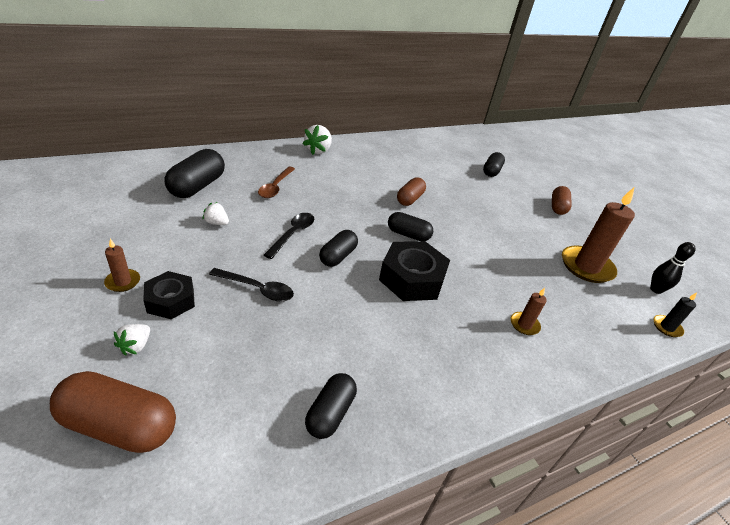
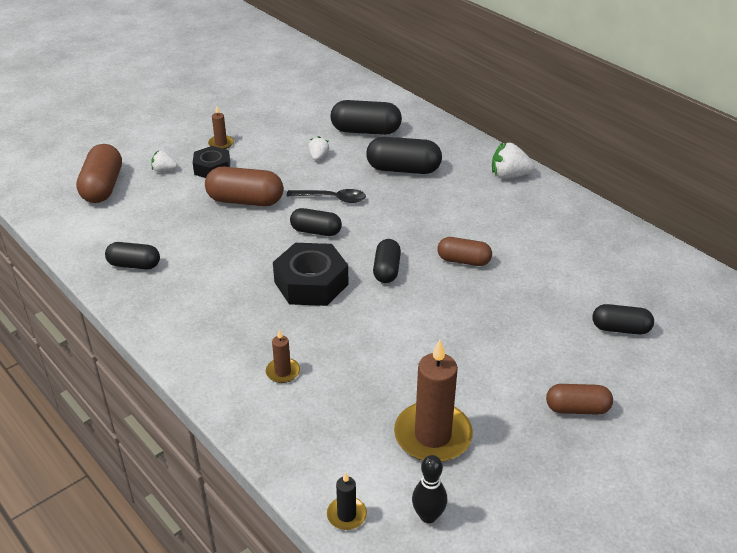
camera: 80 degrees right, 0 degrees up
(258, 289) = (245, 201): black spoon -> brown capsule
(275, 187) = (403, 169): brown spoon -> black capsule

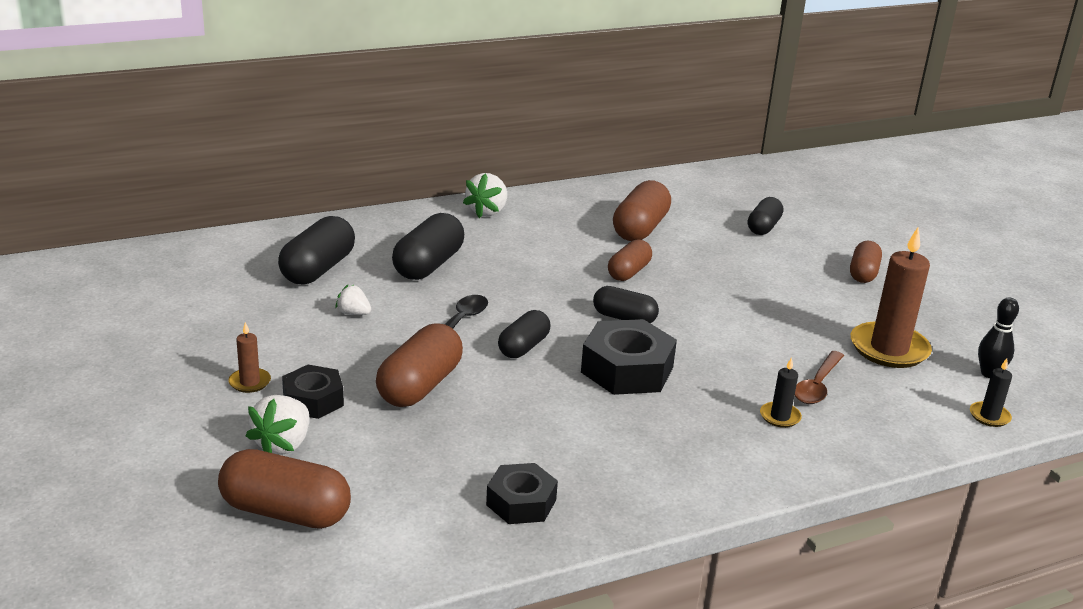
camera: 75 degrees left, 10 degrees down
(134, 265) = (521, 502): black capsule -> black nut
(164, 170) = (283, 444): white strawberry -> white strawberry, size x1.66
(283, 372) = (780, 417): brown candle -> black candle
(341, 390) = (817, 386): none -> brown spoon
(548, 255) = (640, 229): none -> brown capsule

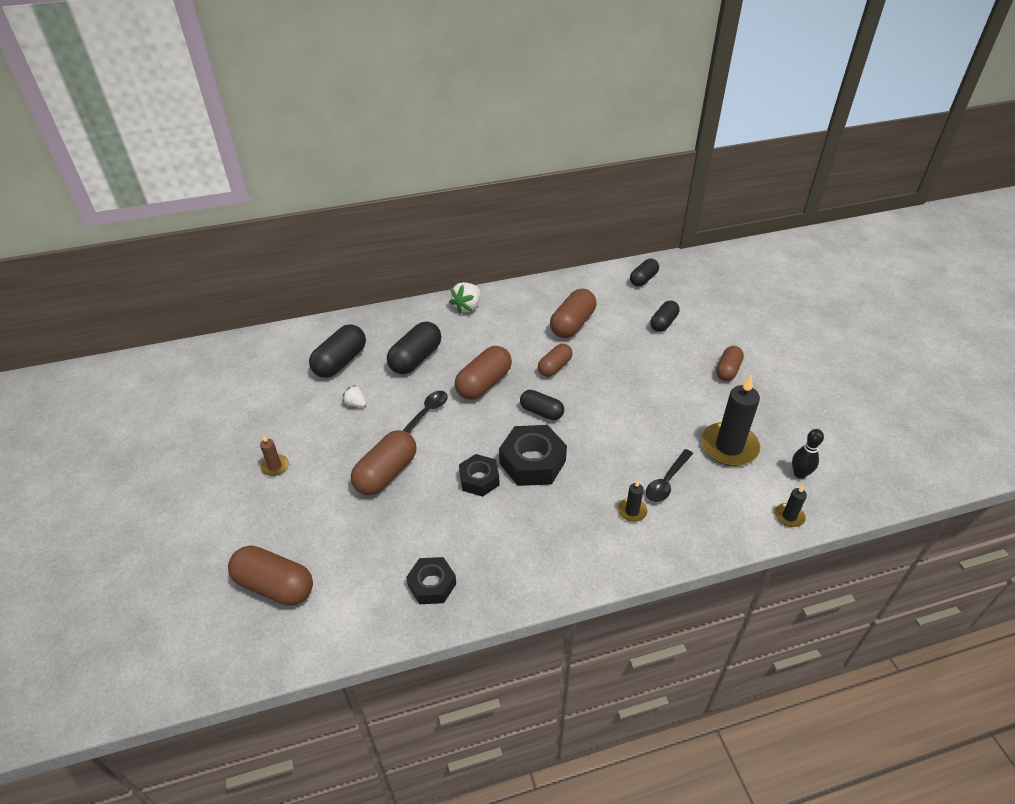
camera: 10 degrees right, 15 degrees up
(283, 444) = (285, 524): white strawberry -> none
(313, 400) = (313, 484): black nut -> black nut (479, 479)
(523, 347) = (465, 438): black capsule -> black capsule (643, 279)
(534, 290) = (484, 384): none -> brown capsule
(817, 386) = (666, 482): brown spoon -> black spoon
(889, 349) = (729, 447): brown candle -> black candle

